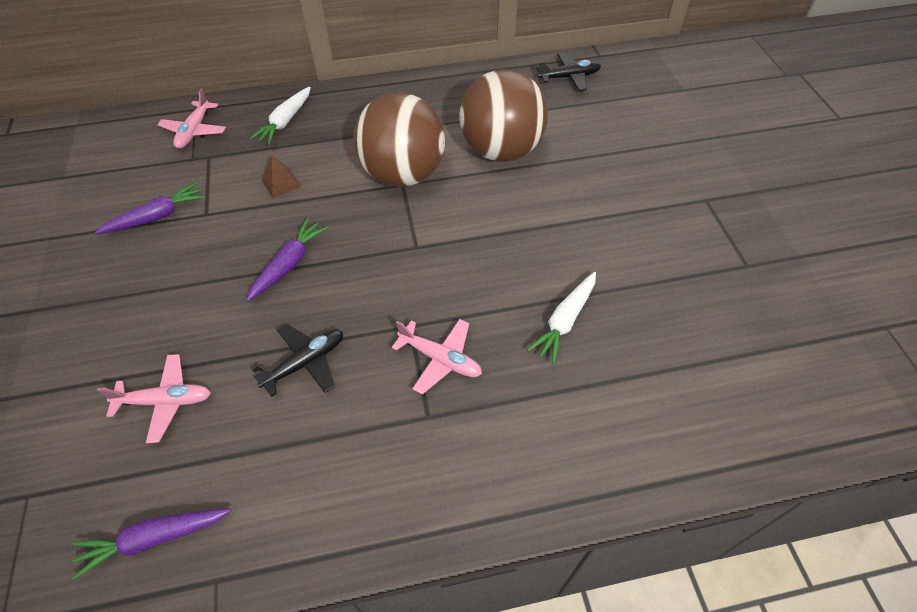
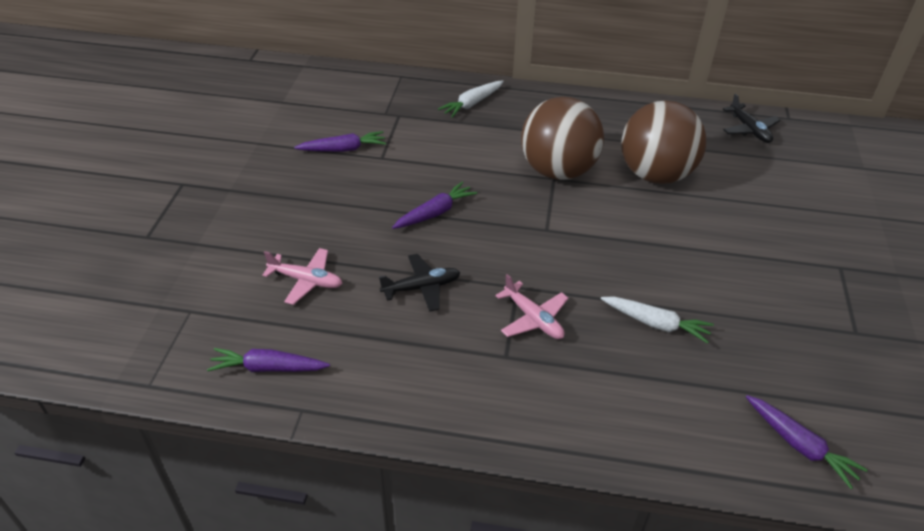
camera: 20 degrees right, 10 degrees down
(194, 131) = (394, 93): pink plane -> none
(281, 183) = (451, 150): brown pyramid -> none
(565, 321) = (655, 324): white carrot -> white carrot turned 120 degrees counterclockwise
(569, 77) = (749, 129): black plane -> black plane turned 60 degrees clockwise
(749, 411) = (799, 445): none -> purple carrot

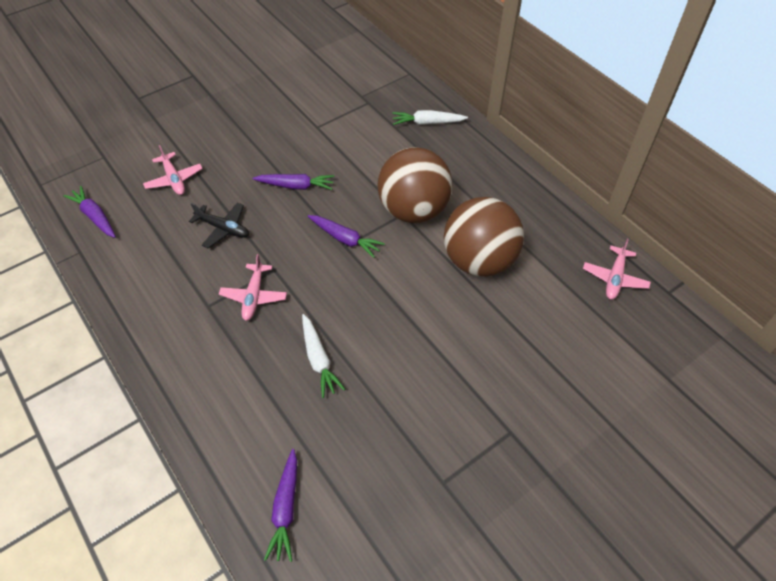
camera: 45 degrees right, 10 degrees up
(343, 149) = (303, 106): purple carrot -> purple carrot (345, 239)
(749, 129) = (614, 278): black plane -> pink plane

